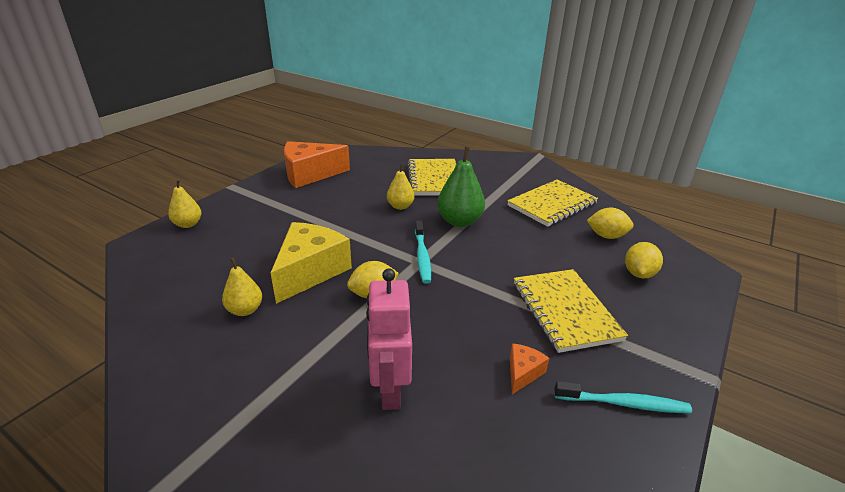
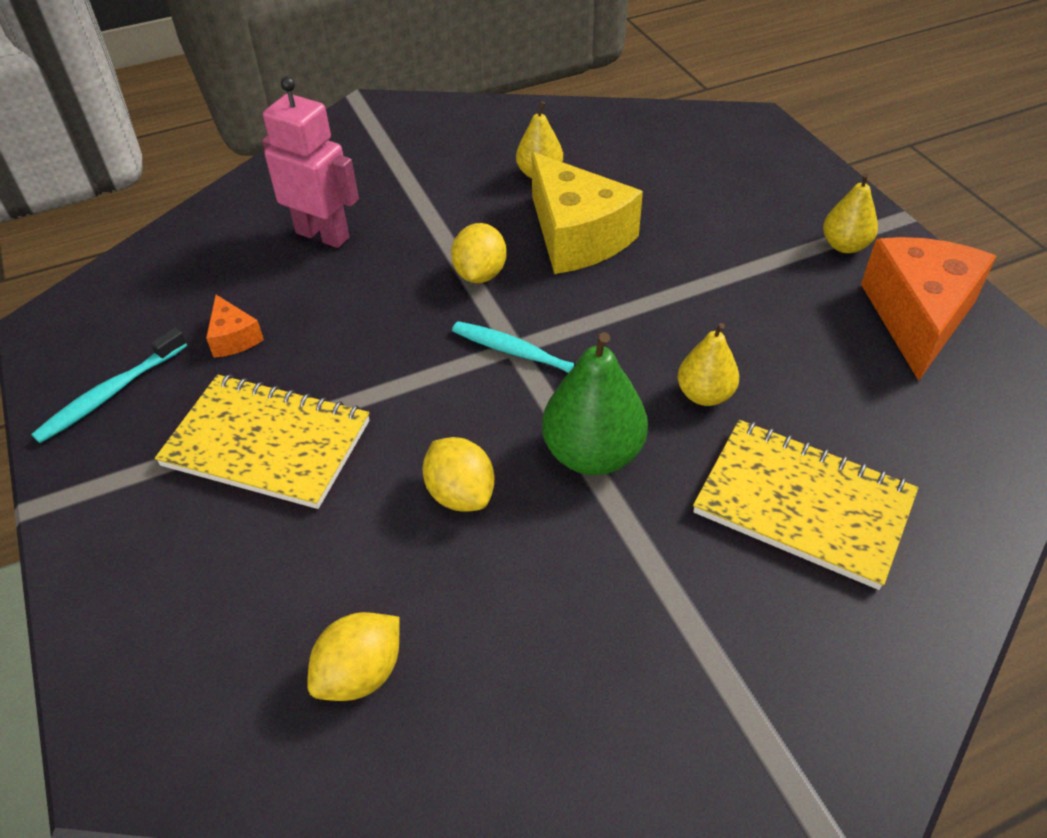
camera: 125 degrees right, 15 degrees up
(188, 224) = (784, 160): yellow pear -> yellow pear (844, 245)
(552, 205) = (547, 667): yellow notebook -> none
(639, 274) = (229, 619): yellow lemon -> yellow lemon (460, 494)

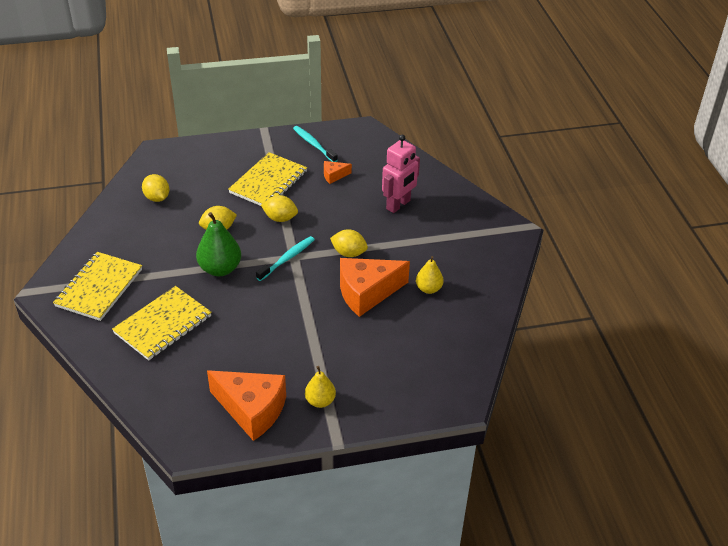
camera: 100 degrees right, 5 degrees down
(397, 393) = (280, 218): none -> yellow lemon
(577, 236) = (367, 293): yellow cheese -> orange cheese
(704, 395) = (236, 311): yellow pear -> none
(756, 683) = (99, 288): none -> yellow notebook

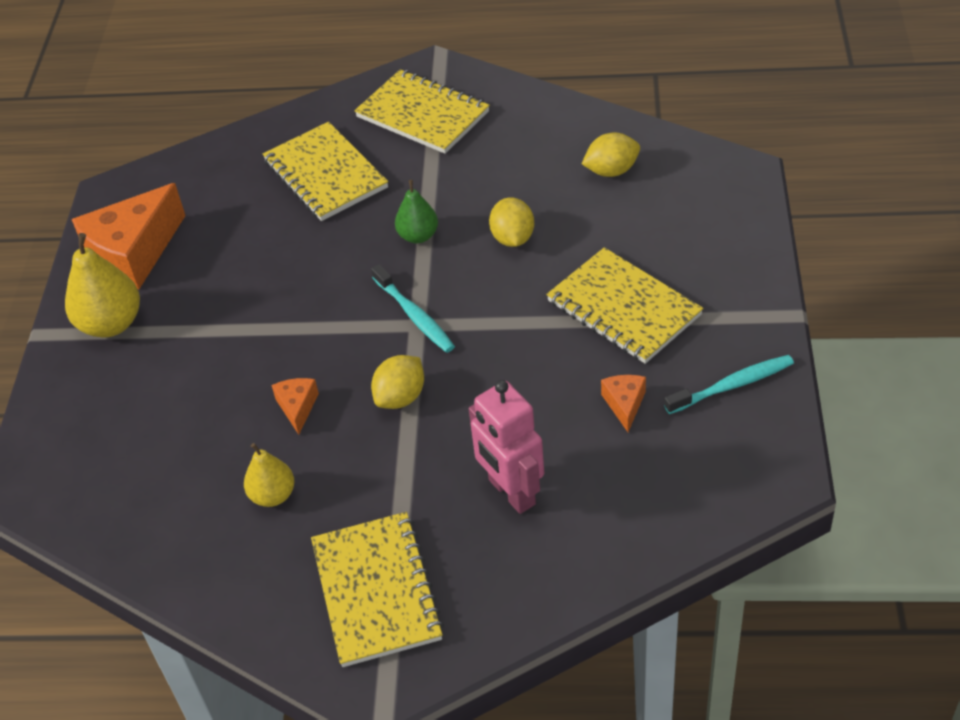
camera: 110 degrees right, 5 degrees up
(220, 269) = (418, 236): green pear -> green pear, size x0.61
(280, 218) = (519, 315): yellow lemon -> none
(320, 401) = (111, 324): yellow pear -> yellow pear, size x1.63
(367, 293) = (297, 407): orange cheese -> orange cheese, size x0.45
(470, 239) = (376, 591): none -> yellow notebook

